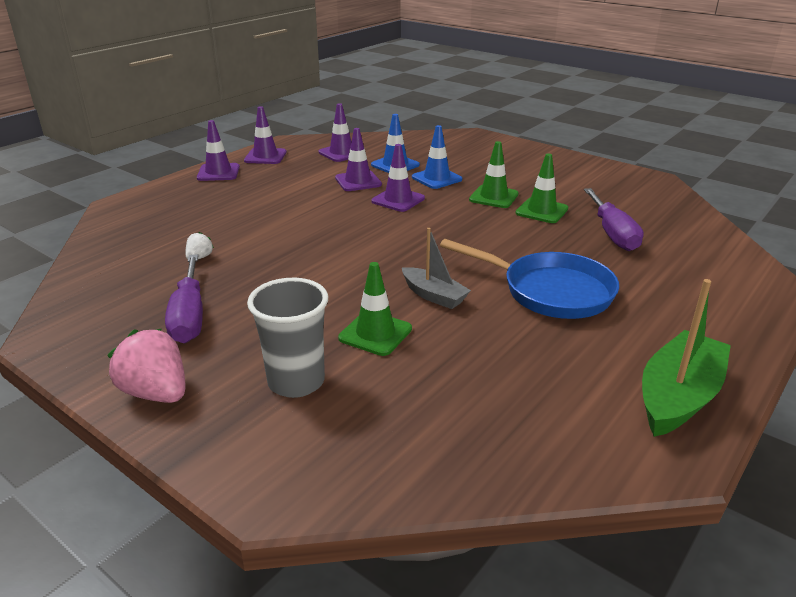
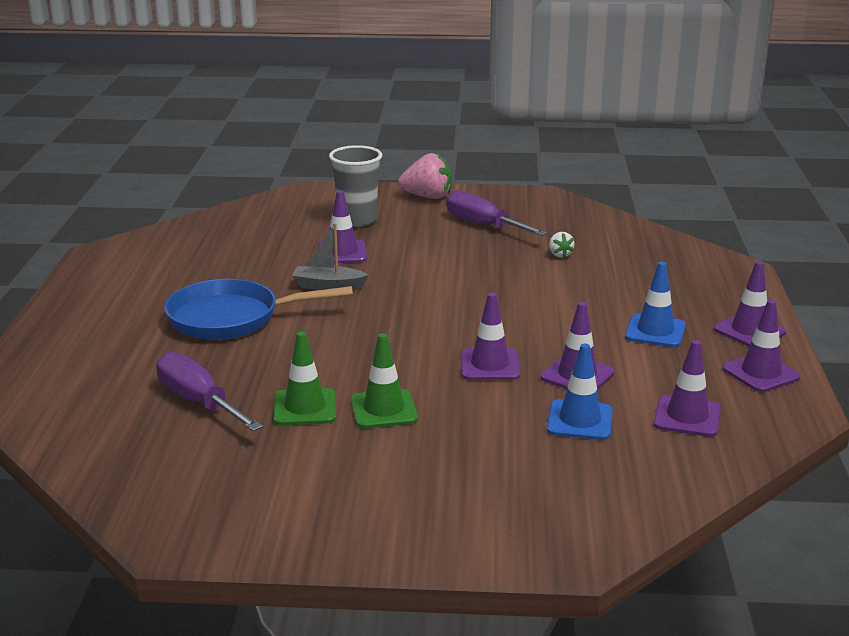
camera: 145 degrees right, 5 degrees down
(375, 333) = (342, 253): green traffic cone -> purple traffic cone
(436, 178) = (492, 416): blue traffic cone -> blue traffic cone (655, 331)
(678, 397) = (100, 279): green boat -> none

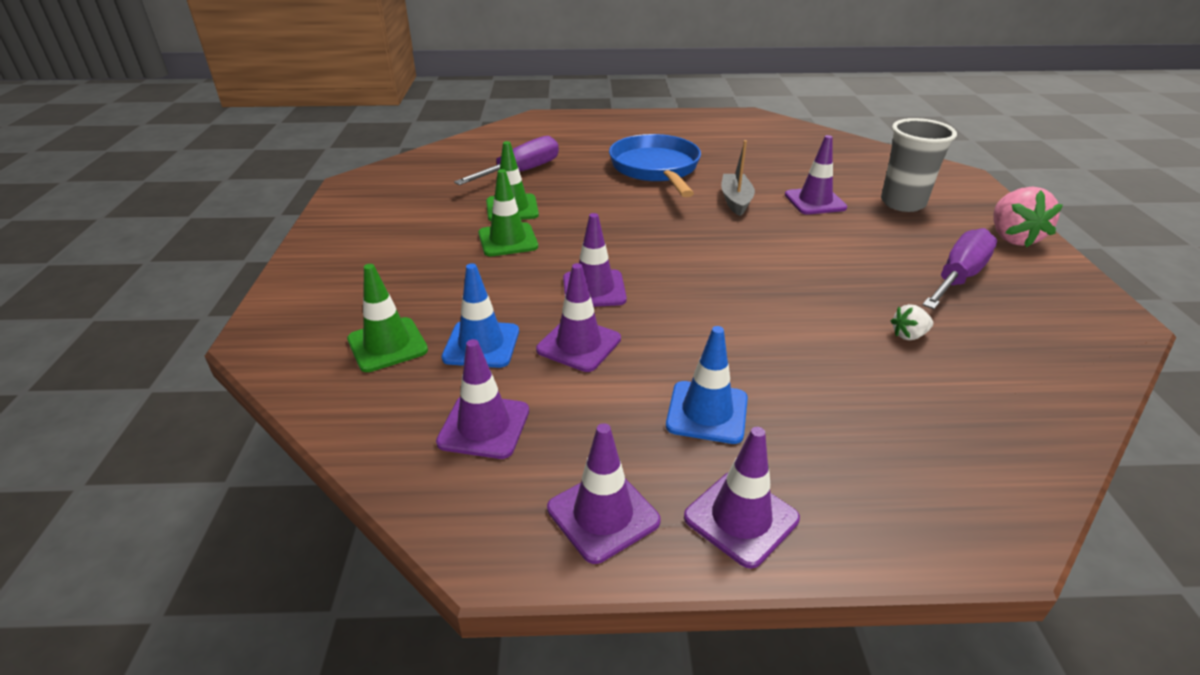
camera: 85 degrees right, 10 degrees up
(583, 470) = (387, 345): none -> green traffic cone

